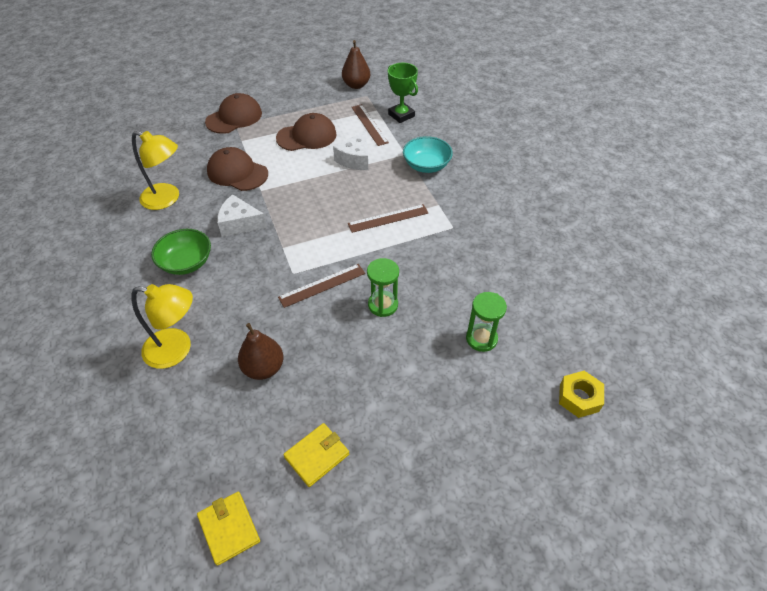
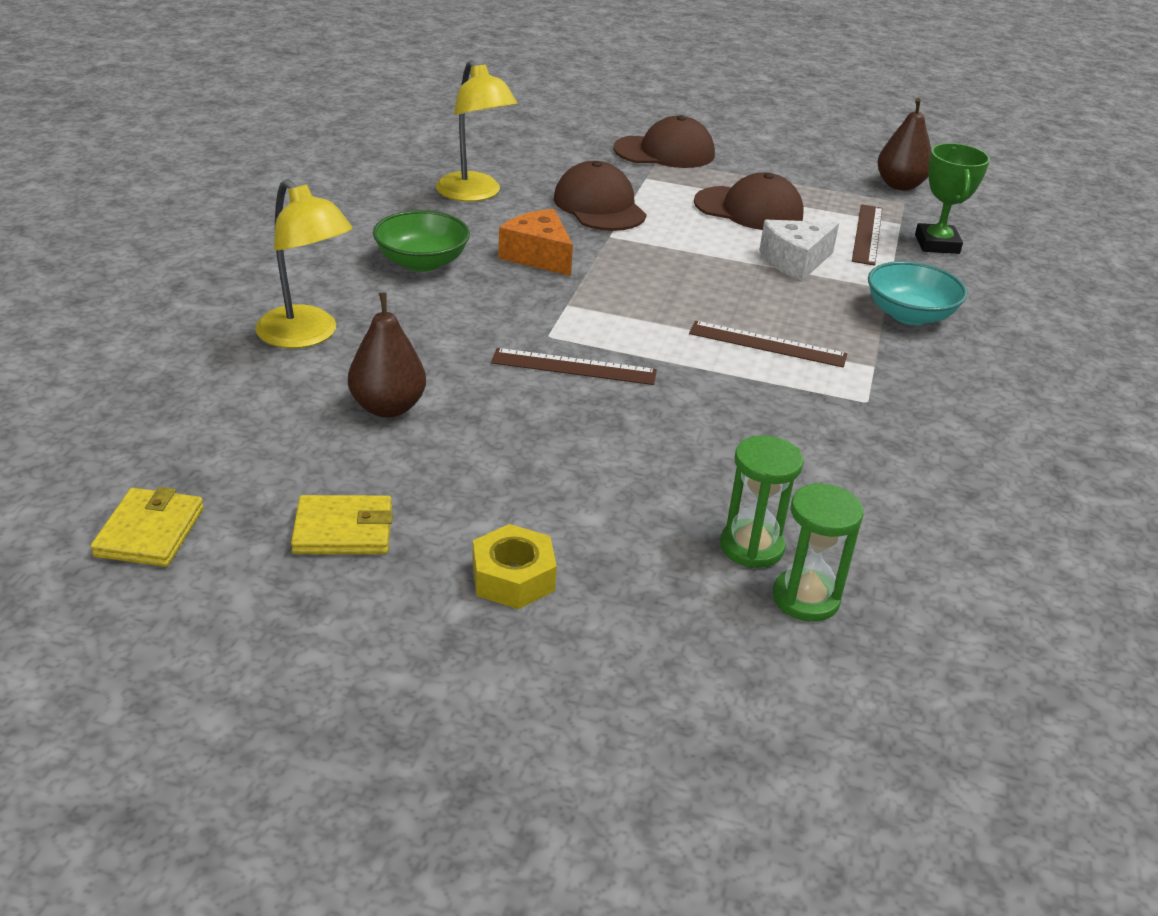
camera: 35 degrees right, 15 degrees down
(239, 224) = (538, 256): white cheese -> orange cheese
(383, 305) = (638, 430): green hourglass -> green hourglass (805, 598)
(579, 397) = (840, 711): yellow nut -> yellow nut (513, 578)

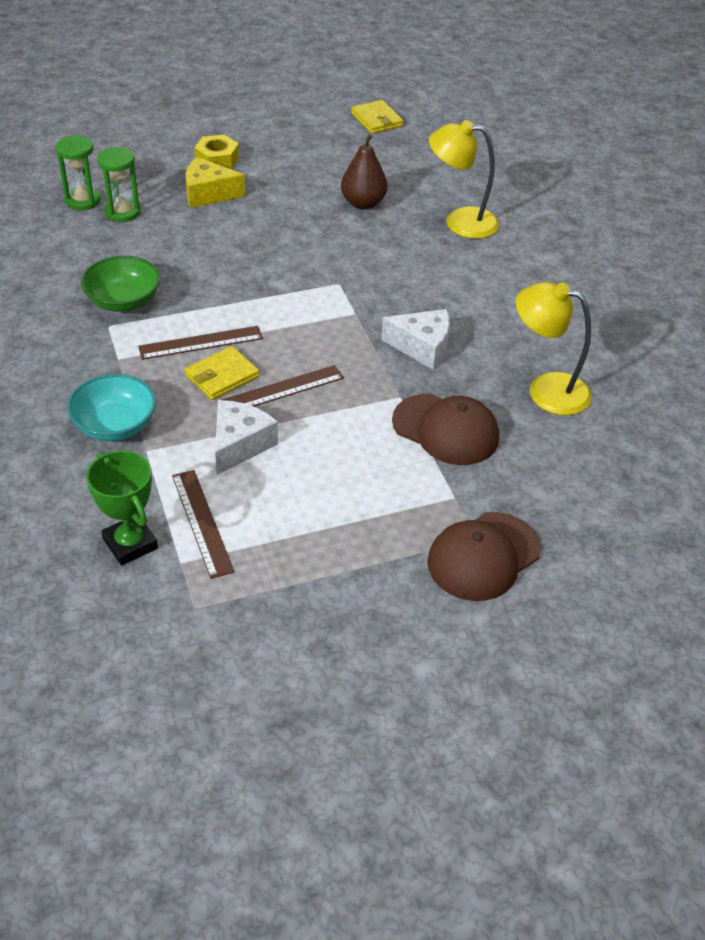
camera: 145 degrees right, 10 degrees up
(343, 530) = (306, 149): yellow wallet -> yellow wallet (222, 376)
(422, 262) = (481, 302): green bowl -> green bowl (123, 301)
(538, 256) = (422, 347): orange cheese -> white cheese
(574, 367) = (300, 269): brown ruler -> brown ruler (282, 389)
(590, 519) = (208, 194): none -> yellow cheese
(749, 209) = (329, 500): brown cap -> none
(899, 185) = (215, 644): brown pear -> none

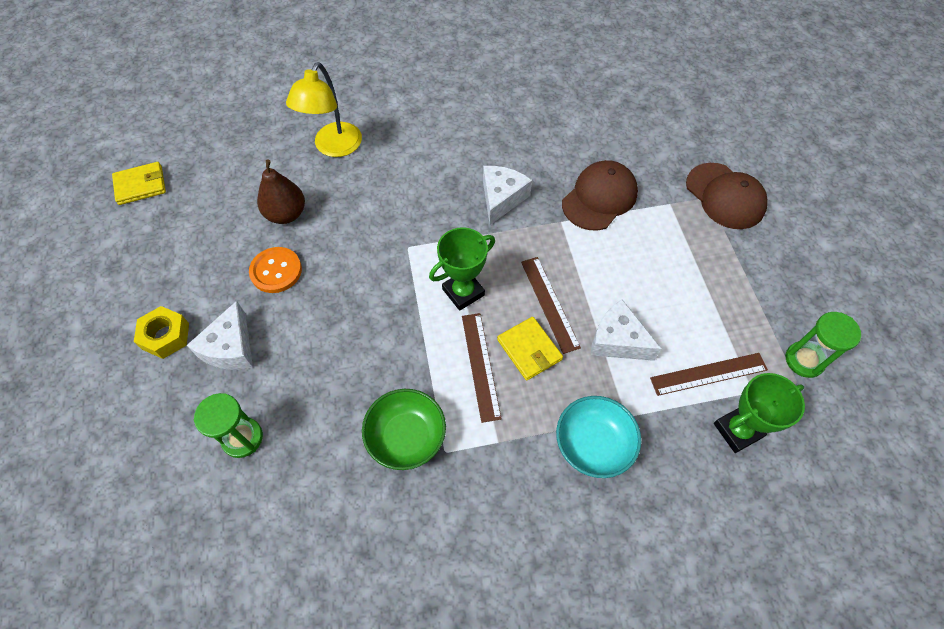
camera: 80 degrees left, 15 degrees up
(83, 200) = (206, 484): green hourglass -> green hourglass (804, 360)
(208, 194) = (231, 348): yellow cheese -> white cheese
(287, 326) = (463, 292): none -> green trophy
(294, 206) = (276, 271): none -> orange button
(546, 390) = (557, 131): yellow lamp -> none

